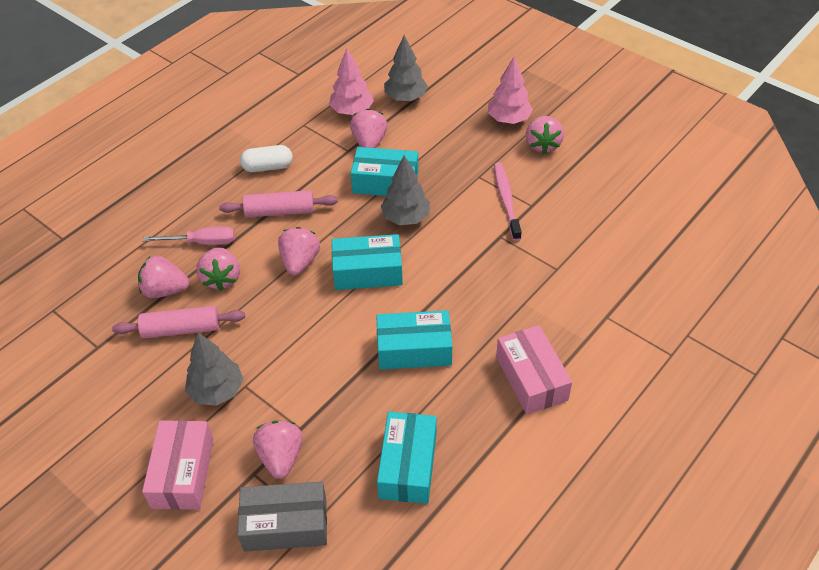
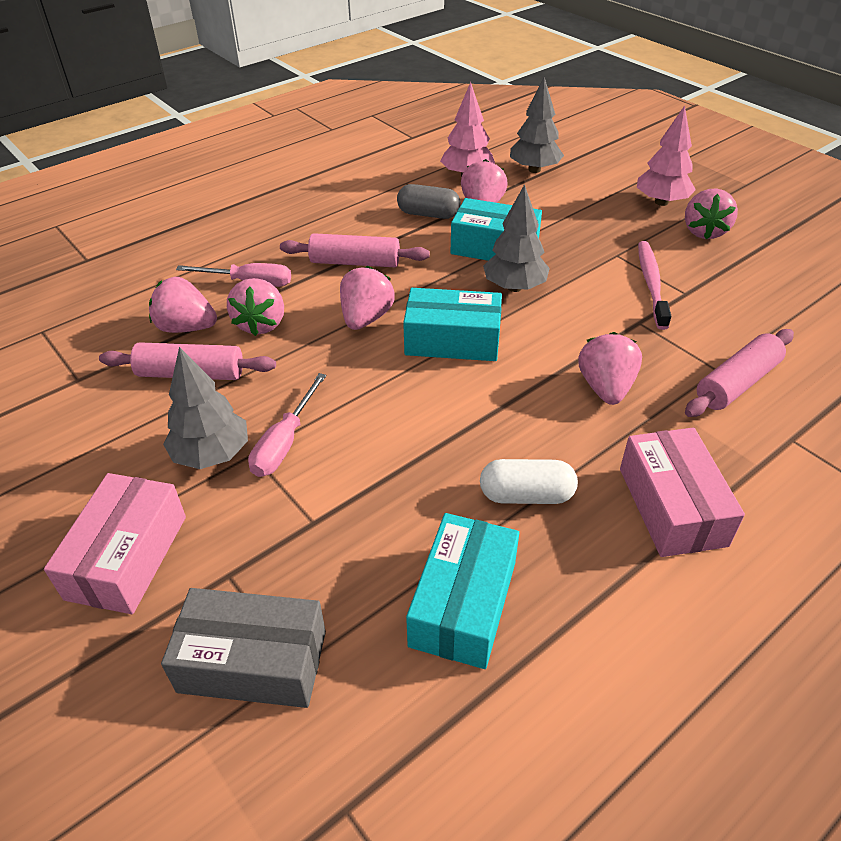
camera: 10 degrees right, 5 degrees down
(265, 373) = (284, 442): none -> pink screwdriver
(268, 167) = (352, 217): white capsule -> white capsule (526, 495)
(281, 457) = (274, 558): pink strawberry -> pink strawberry (605, 388)
(328, 156) = (428, 214): none -> grey capsule
(414, 349) = (500, 442): turquoise box -> none
(570, 278) = (736, 383): none -> pink rolling pin

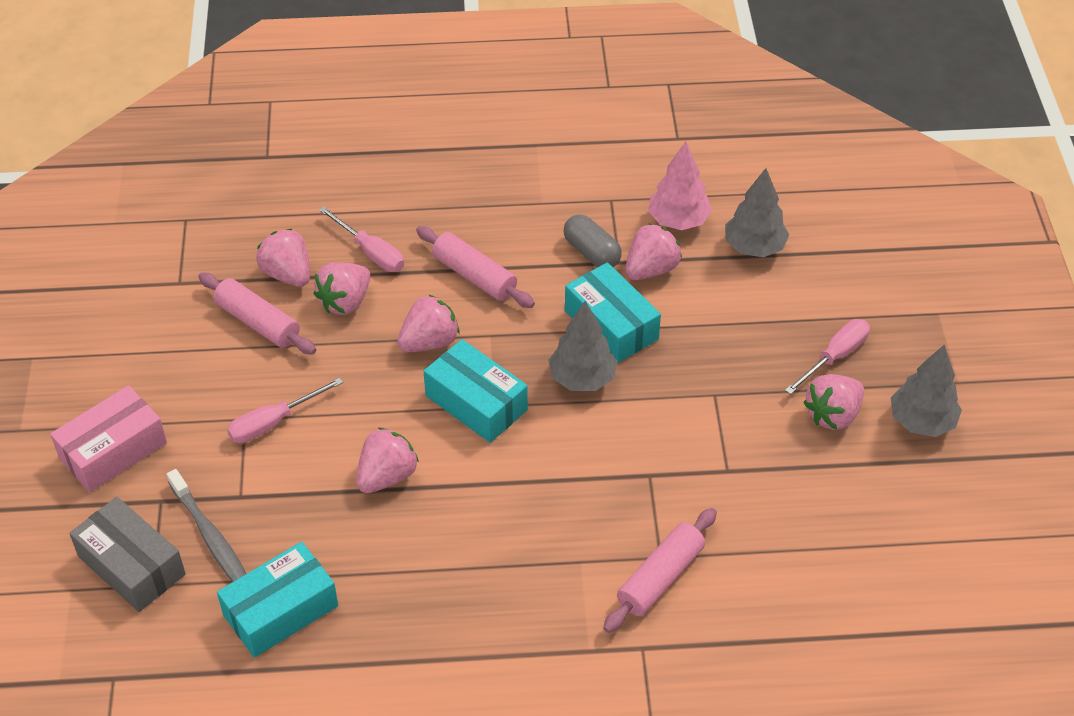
camera: 35 degrees right, 5 degrees up
(212, 454) = (219, 403): grey tree -> grey tree (921, 421)
(319, 578) = (211, 537): none -> grey toothbrush
(526, 495) = (396, 565): white capsule -> none
(605, 388) = (549, 517): pink strawberry -> pink strawberry (387, 476)
(651, 284) = (707, 443): pink toothbrush -> none
(661, 202) = (835, 357): pink tree -> pink screwdriver
(671, 506) = (487, 637): pink box -> none
(736, 383) = (660, 577): pink rolling pin -> pink rolling pin turned 45 degrees counterclockwise

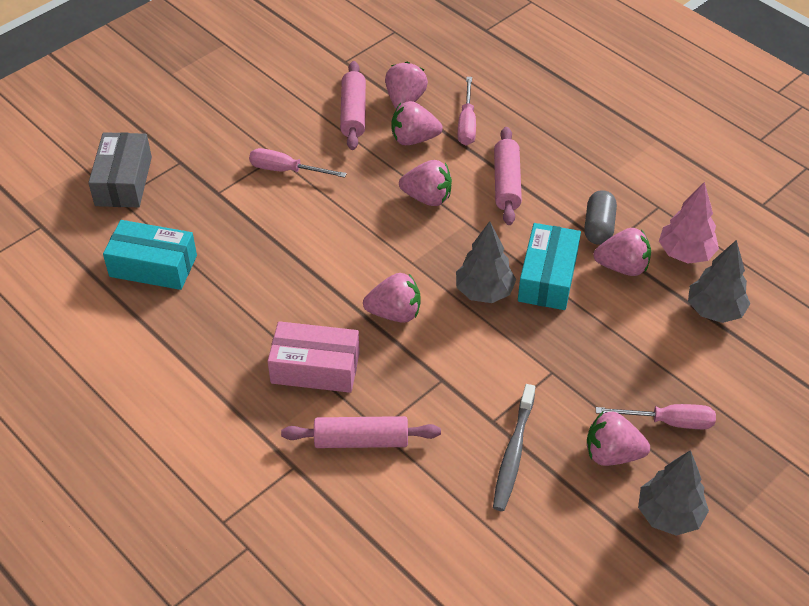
camera: 50 degrees right, 0 degrees up
(113, 450) = (195, 119): pink box -> pink box (315, 368)
(211, 537) = (175, 200): grey toothbrush -> grey toothbrush (513, 453)
(387, 476) = (300, 247): pink strawberry -> pink strawberry (395, 313)
(476, 403) = (404, 252): turquoise box -> none

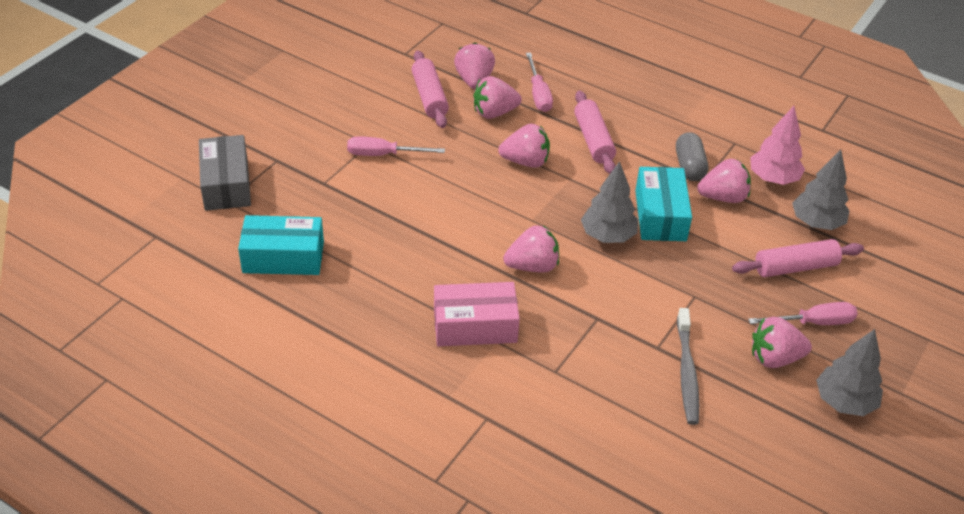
camera: 15 degrees left, 5 degrees down
(361, 440) = (542, 383): pink rolling pin -> pink rolling pin (795, 267)

